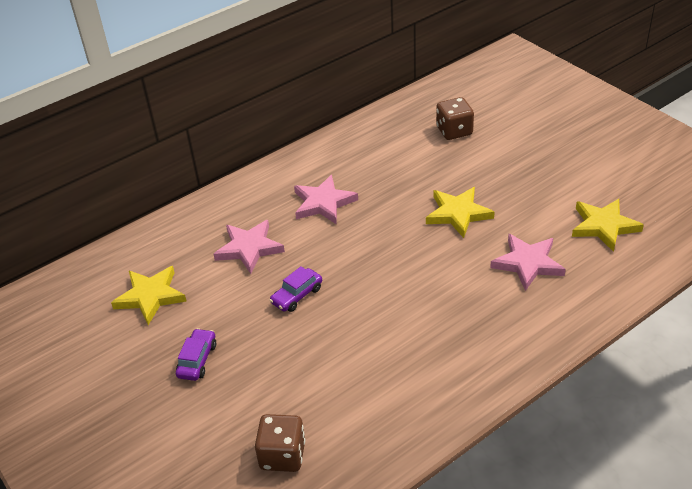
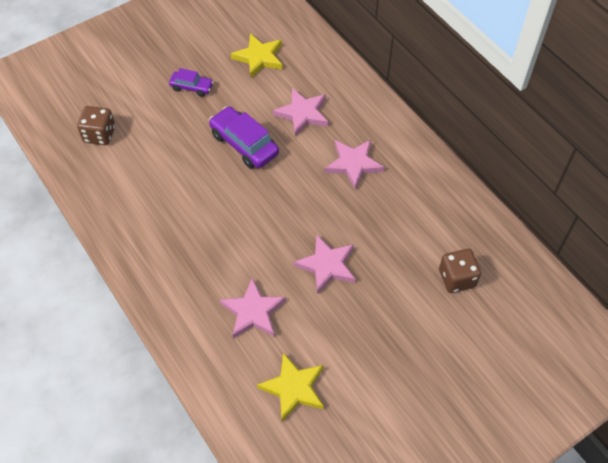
camera: 90 degrees right, 15 degrees up
(297, 295) = (244, 144): purple car -> purple car, size x1.73
(458, 214) = (327, 265): yellow star -> pink star

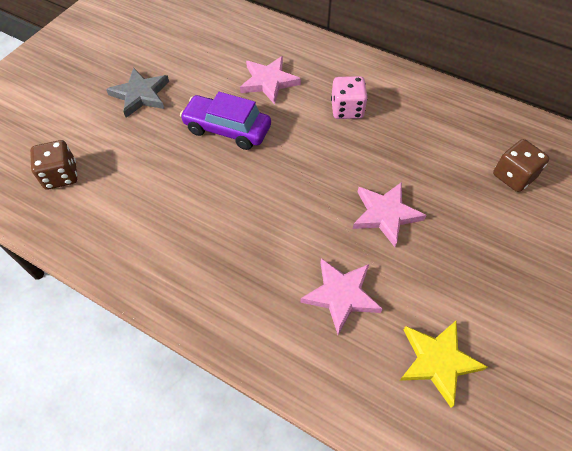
camera: 25 degrees left, 0 degrees up
(192, 87) = (140, 95): purple car -> grey star
(259, 57) = (195, 47): yellow star -> none
(353, 164) = (347, 109): pink star -> pink dice

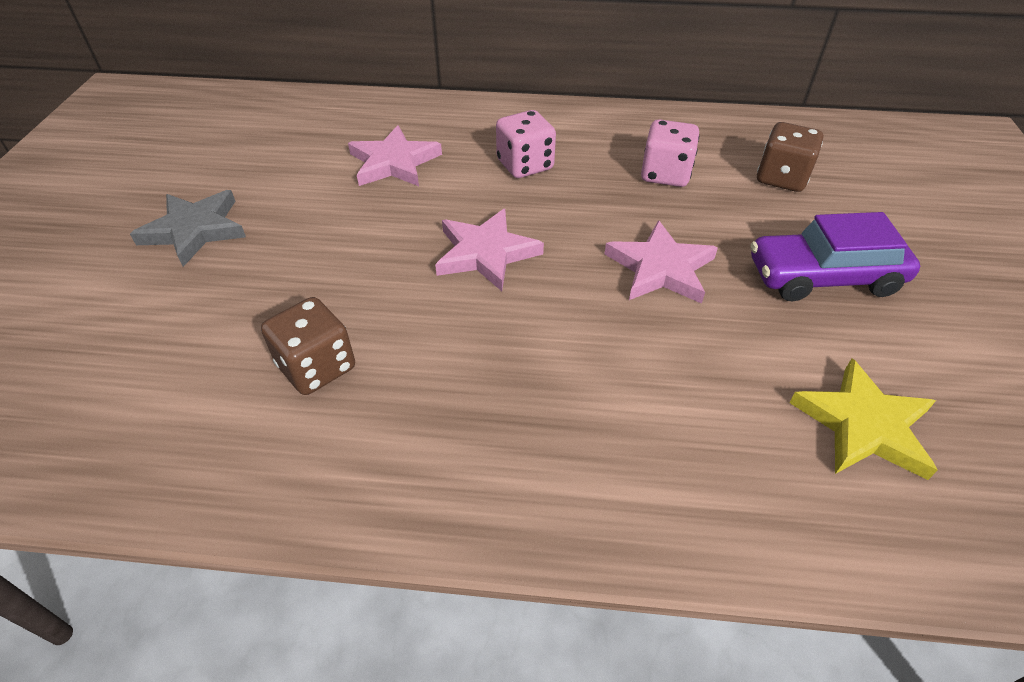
camera: 25 degrees left, 10 degrees down
(61, 176) = (96, 385): brown dice -> brown dice (317, 367)
(227, 129) = (364, 234): purple car -> purple car (823, 277)
(341, 295) = (673, 391): pink star -> pink star (486, 253)
(434, 146) = (665, 174): none -> pink dice

